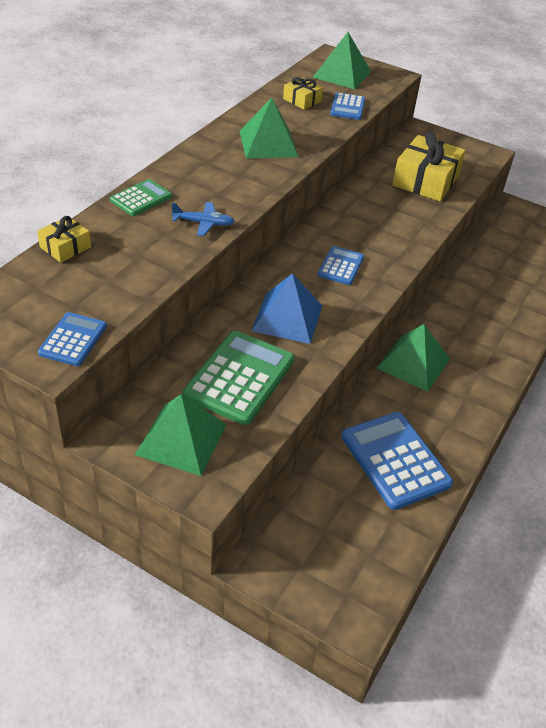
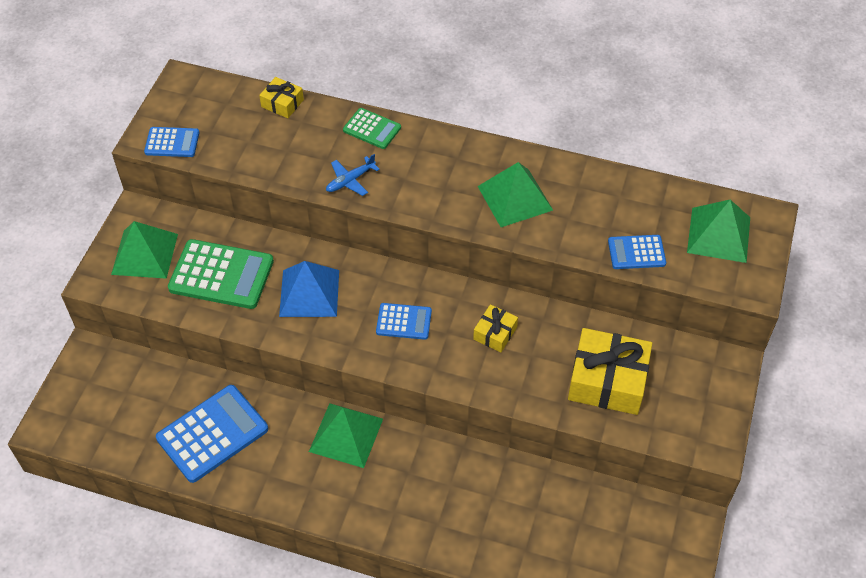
camera: 80 degrees right, 10 degrees up
(203, 223) = (350, 180): blue plane -> blue plane turned 60 degrees clockwise
(302, 100) = (628, 208): yellow gift -> yellow gift (495, 333)

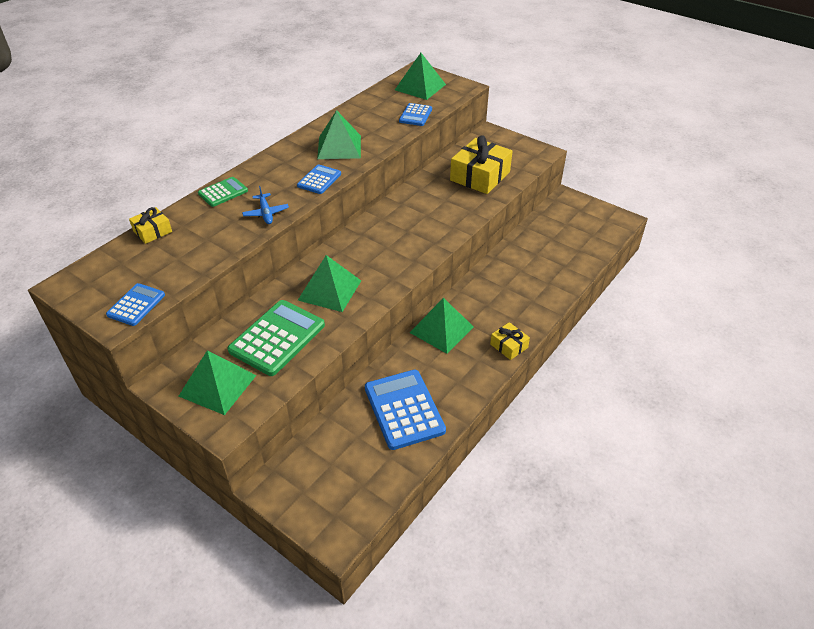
camera: 70 degrees left, 10 degrees down
(309, 293) = (330, 290): blue pyramid -> green pyramid
(404, 322) = (386, 248): blue calculator -> blue calculator (319, 180)
(495, 333) = (419, 210): yellow gift -> yellow gift (509, 346)

